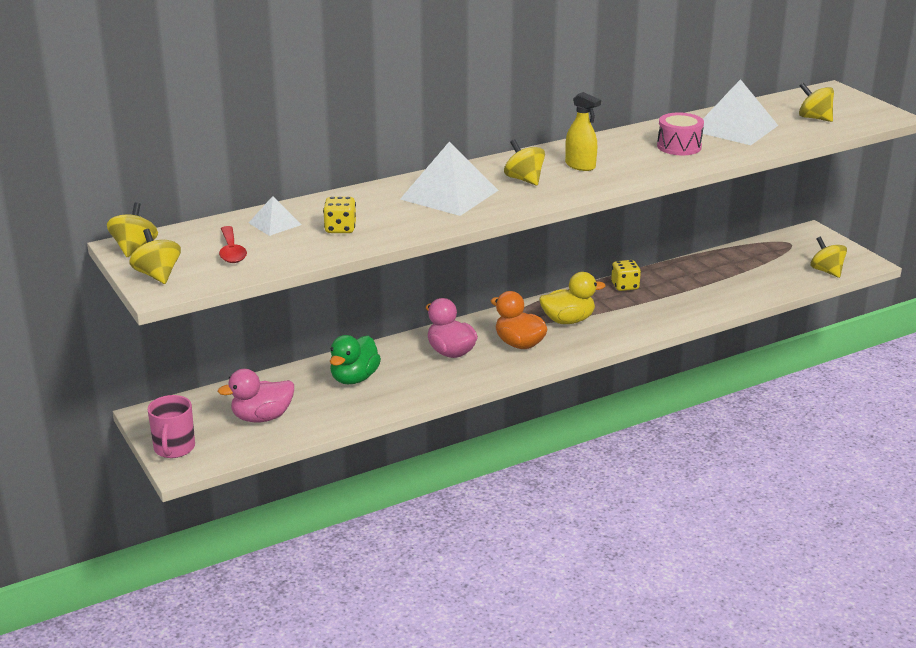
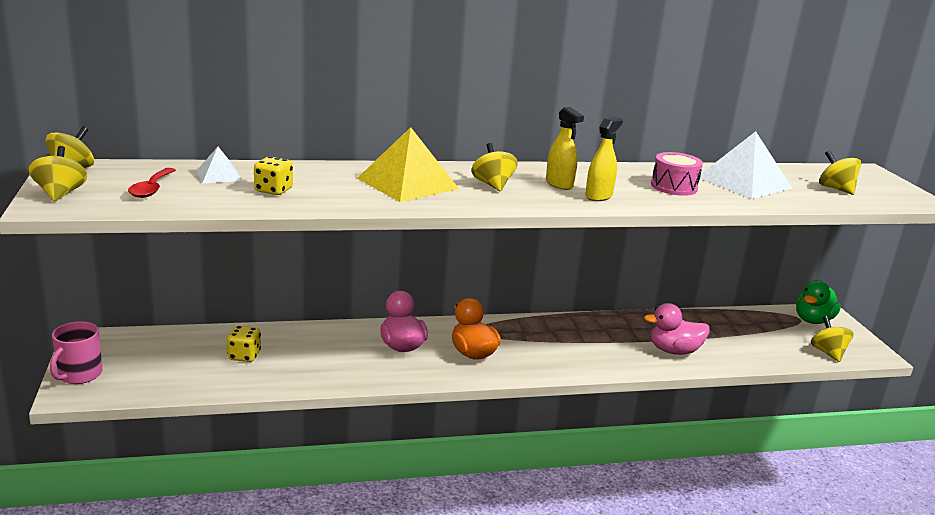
camera: 15 degrees right, 5 degrees down
(262, 417) = (181, 365): pink duck -> pink duck (674, 351)
(354, 378) = (294, 349): green duck -> green duck (812, 320)
(449, 194) = (407, 183): white pyramid -> yellow pyramid
(568, 320) = (535, 342): yellow duck -> none
(622, 171) = (598, 196): none -> yellow spray bottle
(625, 286) = (610, 323): yellow dice -> yellow dice (244, 356)

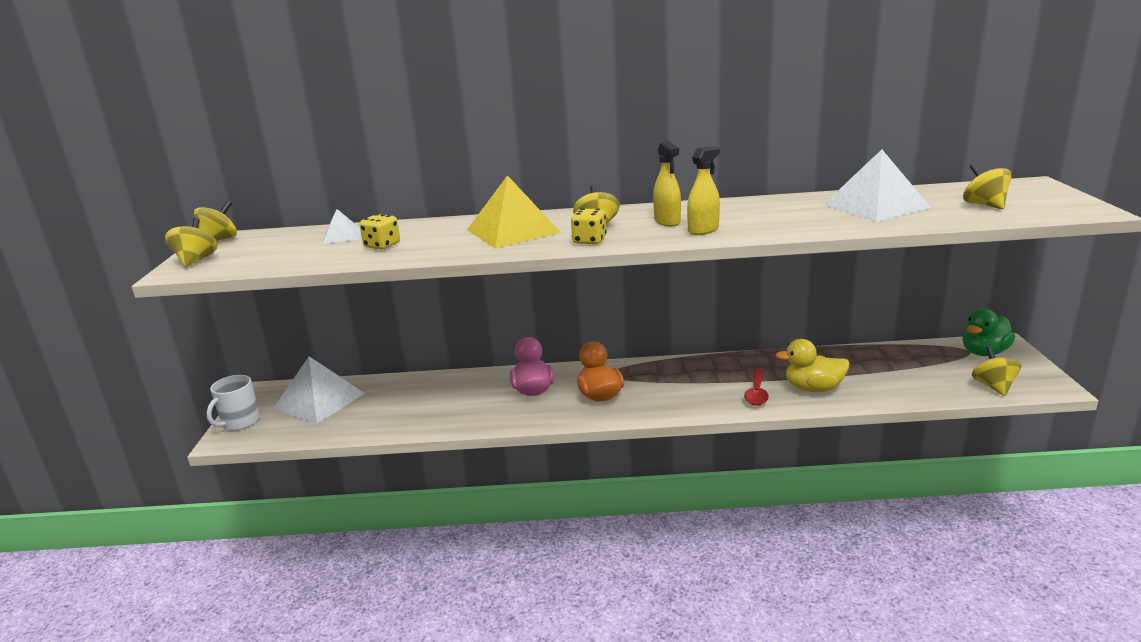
camera: 15 degrees right, 0 degrees up
(79, 375) = (240, 422): pink mug -> white mug
(151, 189) = (275, 251): red spoon -> red spoon (756, 393)
(166, 352) = (319, 401): none -> white pyramid
(244, 356) = (385, 403): yellow dice -> yellow dice (589, 241)
(674, 187) = (792, 216): pink drum -> none
(674, 351) = (813, 388): pink duck -> yellow duck

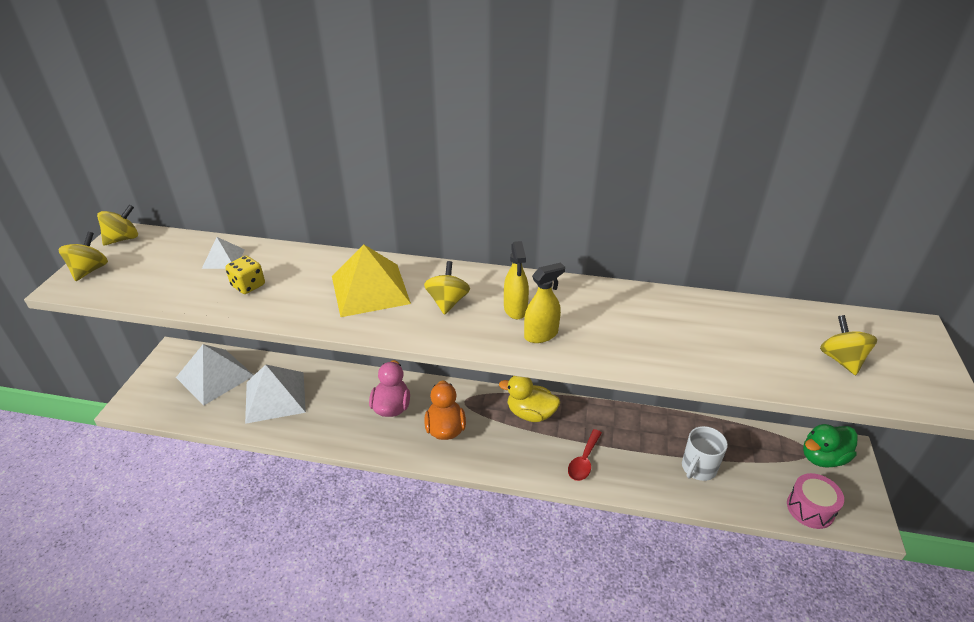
camera: 10 degrees right, 15 degrees up
(240, 422) = (145, 387): white mug -> white mug (698, 468)
(589, 241) = (428, 326): yellow dice -> none
(813, 388) = (638, 467): yellow duck -> yellow duck (530, 413)
(876, 206) = (730, 332): white pyramid -> white pyramid (275, 397)
(993, 386) = (810, 508): yellow spinning top -> pink drum

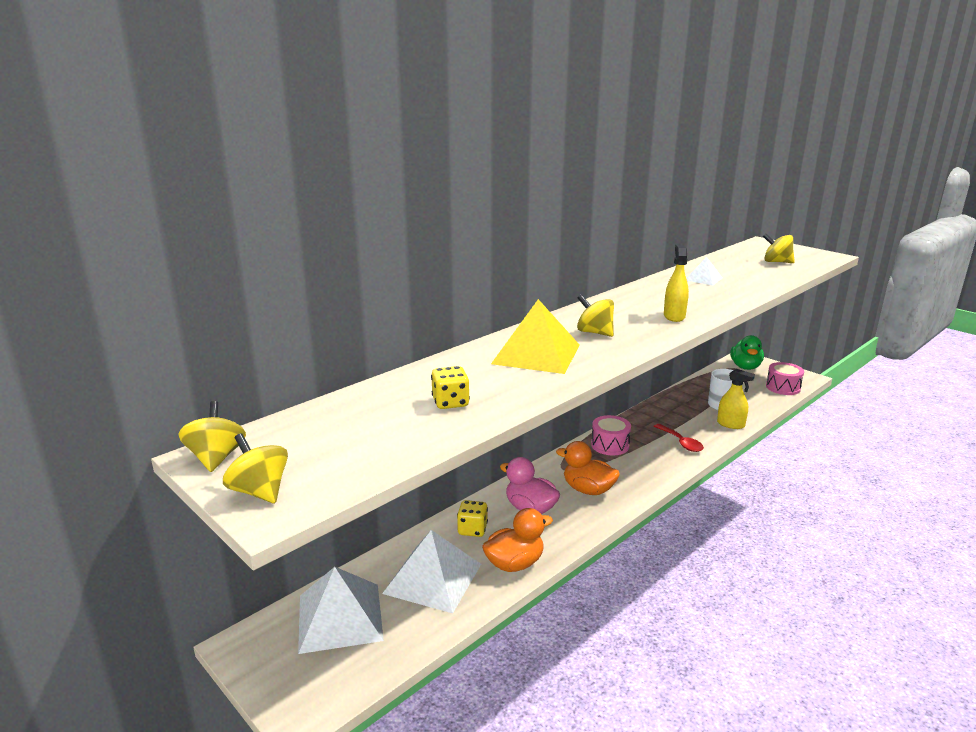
camera: 55 degrees left, 15 degrees down
(223, 258) = (374, 406): white pyramid -> white pyramid (703, 279)
(316, 429) = (514, 564): none -> orange duck
(342, 389) = (472, 530): none -> yellow dice
(515, 309) = (633, 315): yellow spray bottle -> yellow spray bottle (730, 424)
(530, 413) = (610, 445): yellow duck -> pink drum

